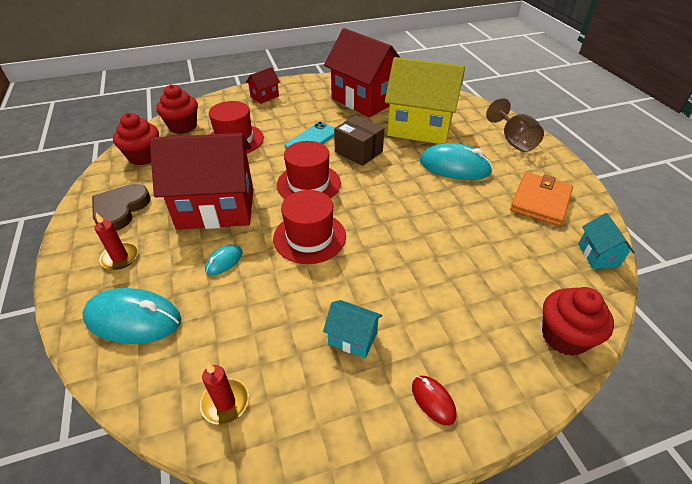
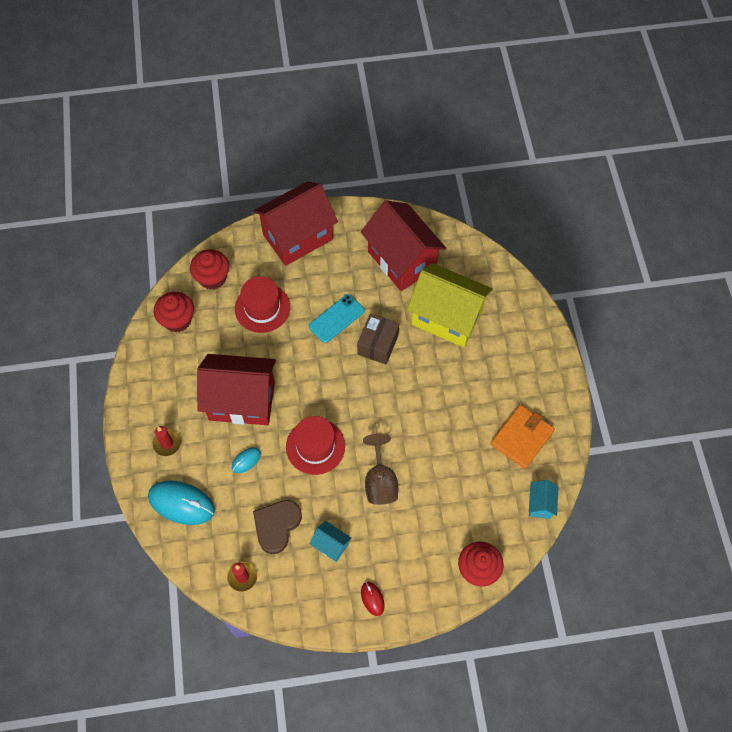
camera: 10 degrees right, 20 degrees up
(120, 209) = (162, 389): brown heart -> brown heart (276, 526)
(264, 97) = (297, 237): red house -> red house, size x2.30
(308, 184) = (324, 382): red hat -> none
(358, 152) = (378, 344): brown box -> brown box turned 60 degrees clockwise
(454, 167) = (462, 381): turquoise mouse -> none
(513, 141) = (533, 352): brown goblet -> brown goblet (380, 481)

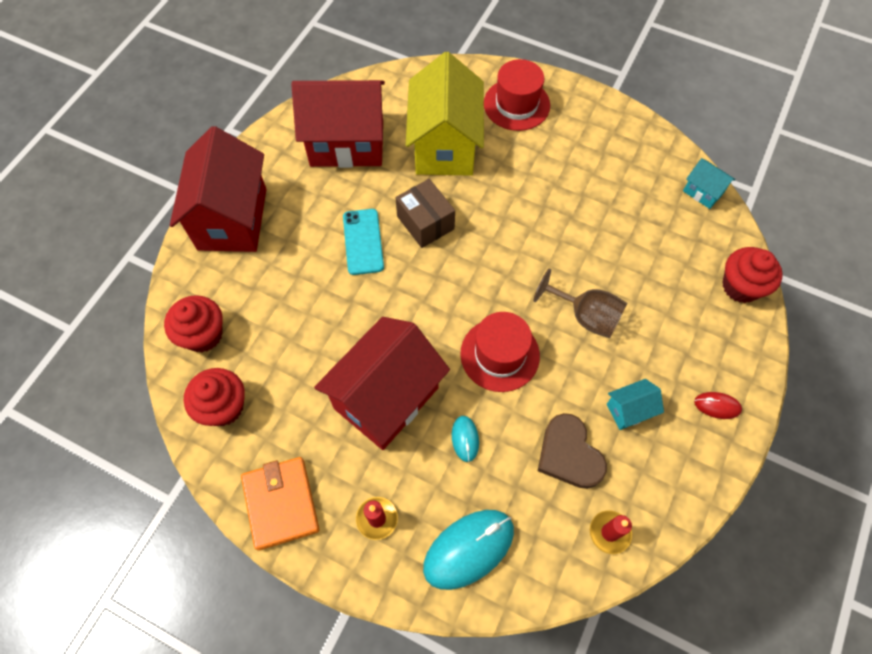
camera: 55 degrees left, 0 degrees up
(262, 308) = (287, 306): red hat -> red hat (516, 104)
(447, 318) = (444, 146): yellow house -> yellow house turned 60 degrees counterclockwise
(522, 438) = (622, 164): orange wallet -> orange wallet (281, 503)

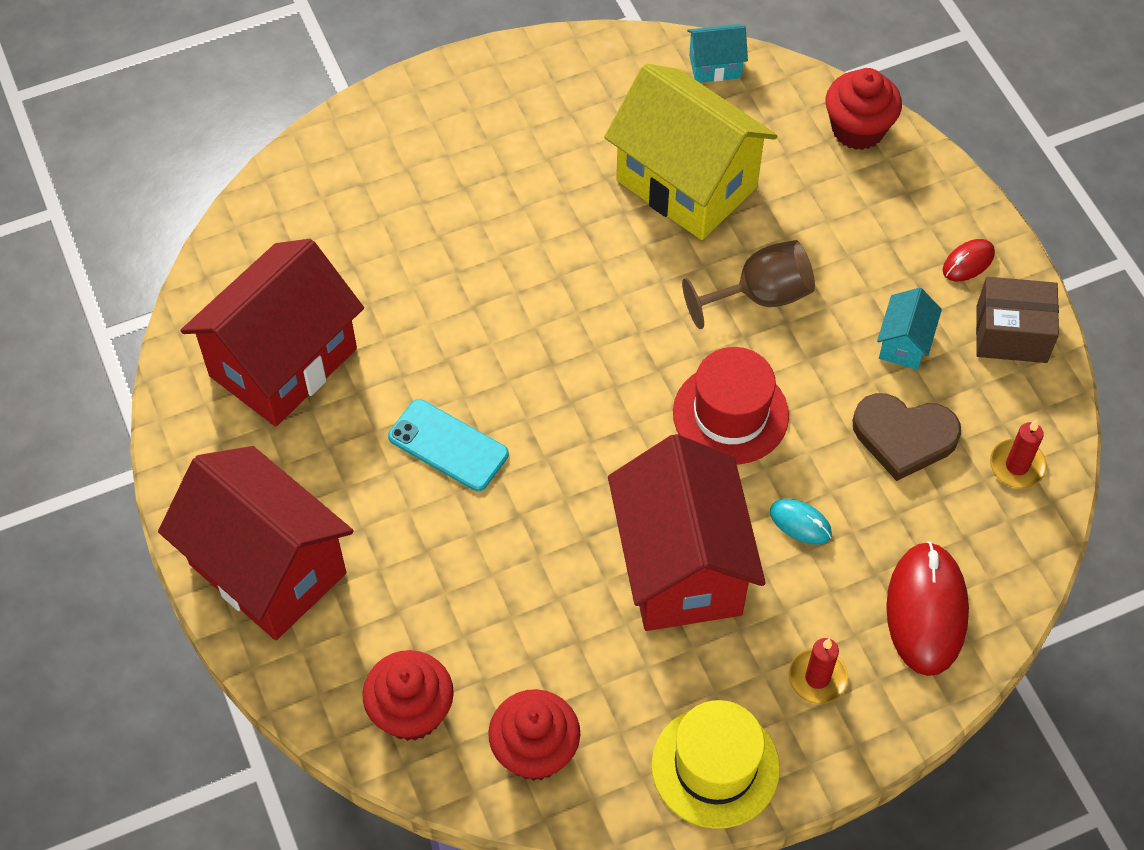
camera: 50 degrees left, 5 degrees down
(281, 503) = (715, 766): orange wallet -> yellow hat
(425, 223) = (487, 361): brown box -> brown box (1011, 334)
(444, 146) = (397, 261): yellow house -> yellow house (686, 183)
(468, 549) = (926, 611): turquoise mouse -> red mouse
(516, 104) = (414, 143): red hat -> none

